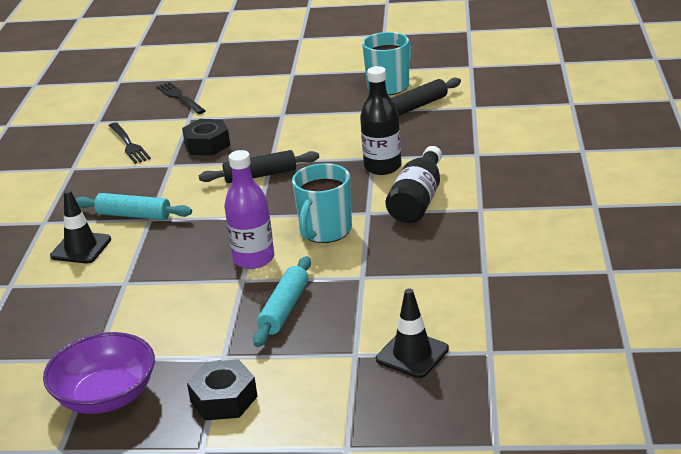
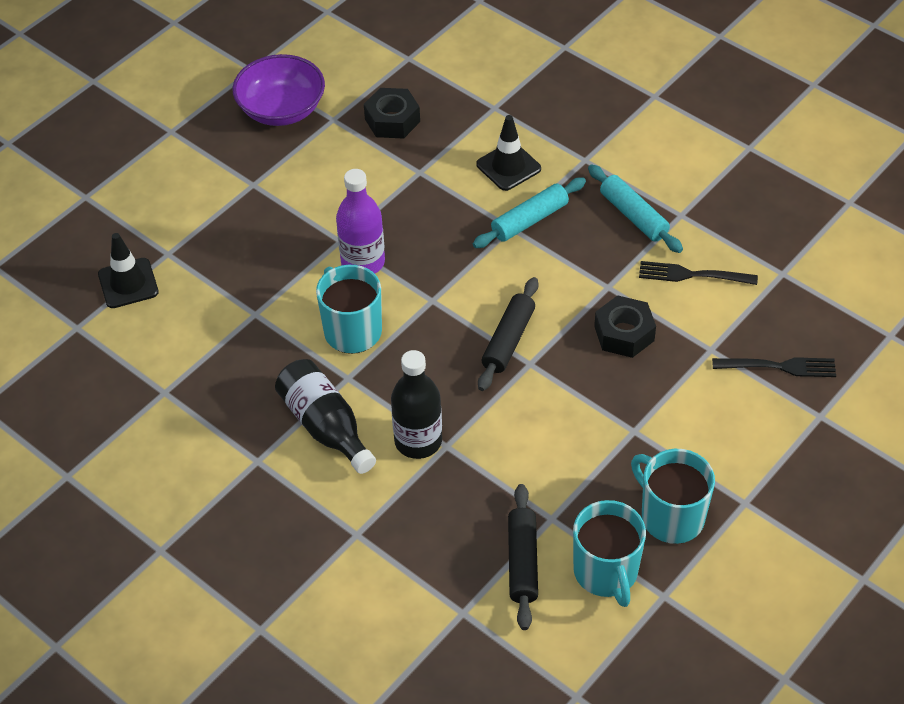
camera: 125 degrees right, 20 degrees up
(223, 399) = (206, 163): black nut -> black nut (392, 120)
(284, 309) = (269, 244): turquoise rolling pin -> turquoise rolling pin (633, 216)
(328, 85) = (670, 516): none -> turquoise mug

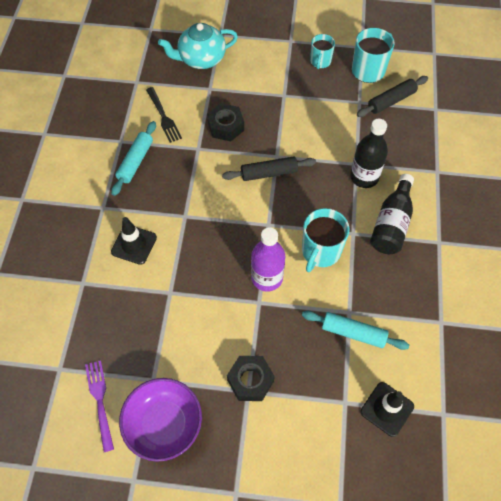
camera: 125 degrees left, 10 degrees up
(348, 74) = (100, 401): none -> purple fork
(392, 120) = (131, 339): black nut -> black nut (250, 380)
(529, 220) = (172, 210): turquoise rolling pin -> turquoise rolling pin (353, 333)
(670, 516) = (320, 61): turquoise mug -> turquoise mug, size x0.64
(780, 367) = (201, 59): black fork -> turquoise teapot

